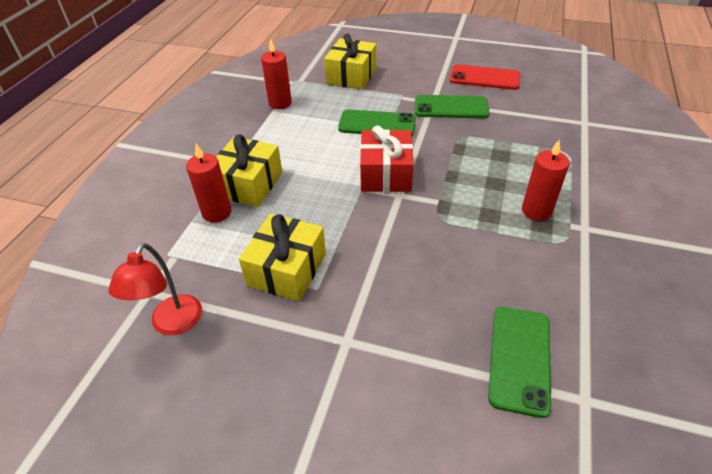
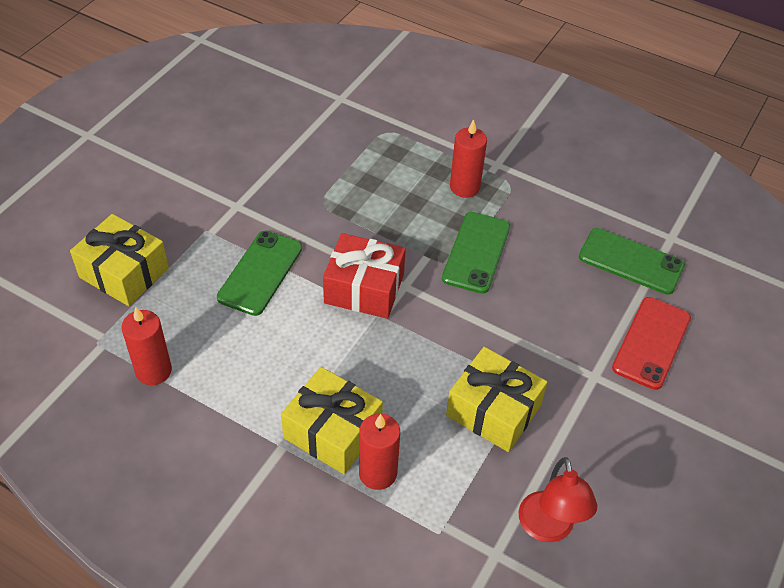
camera: 80 degrees left, 5 degrees up
(172, 324) = (548, 529): red lamp -> red lamp turned 60 degrees clockwise
(451, 107) = (259, 193): green phone -> green phone (476, 252)
(484, 78) = (209, 142): red phone -> red phone (651, 343)

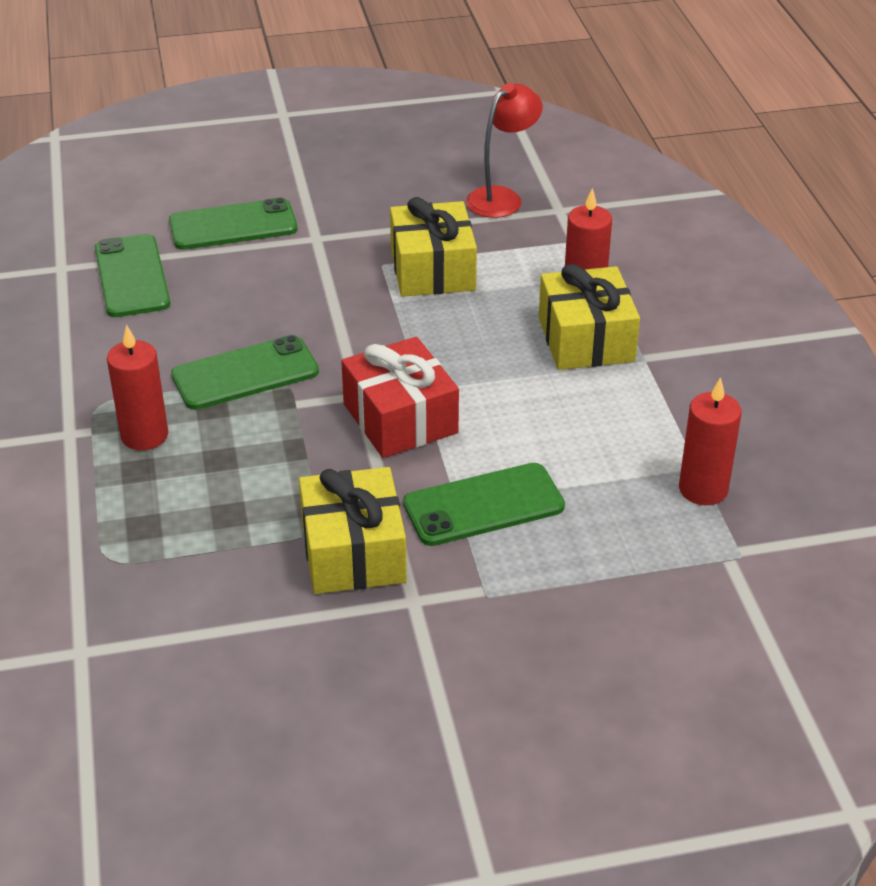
camera: 130 degrees left, 10 degrees down
(124, 273) = (638, 614): yellow gift -> yellow gift (353, 552)
(651, 343) = (233, 225): red phone -> green phone

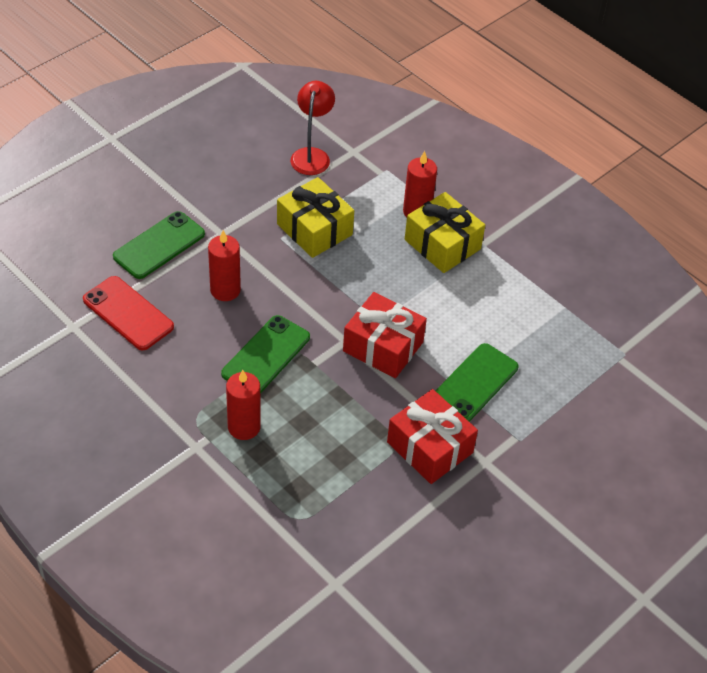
camera: 35 degrees left, 10 degrees up
(132, 276) = (128, 313): green phone -> red phone
(353, 552) = (429, 447): yellow gift -> red gift
(703, 489) = (577, 320): red candle -> red candle (225, 290)

